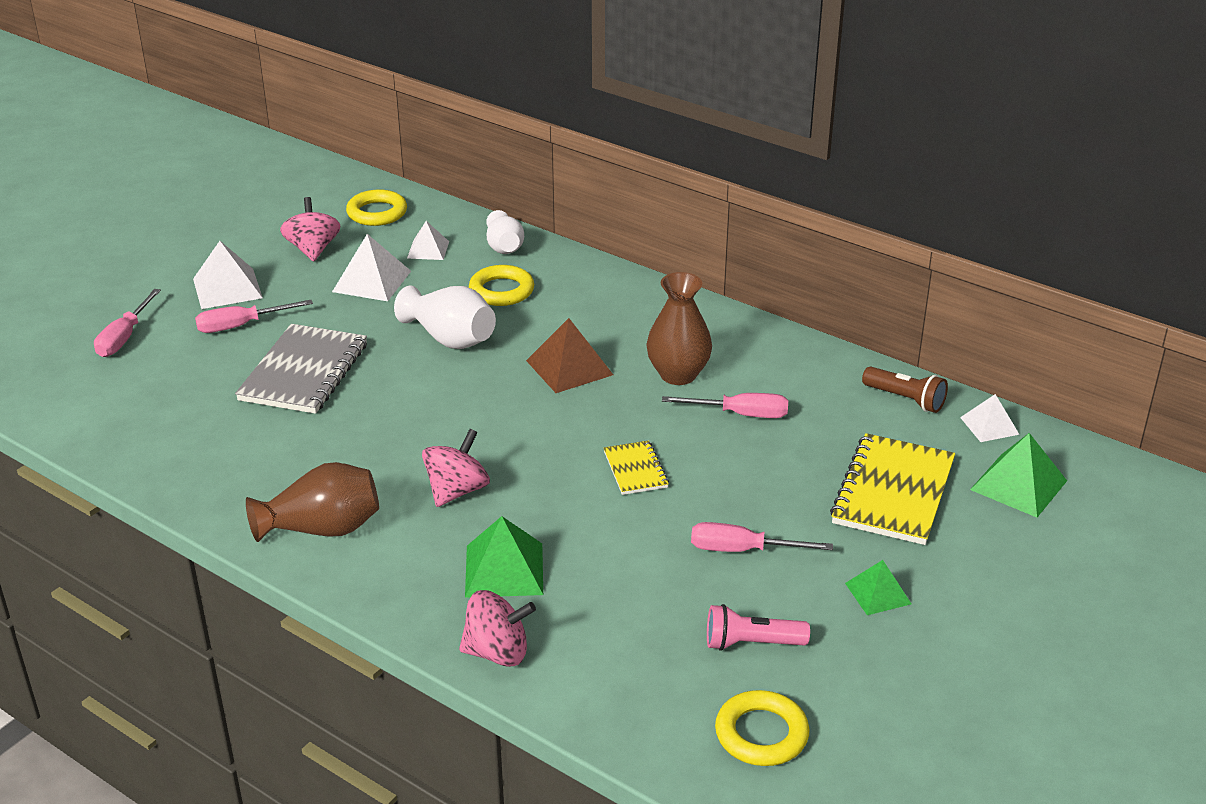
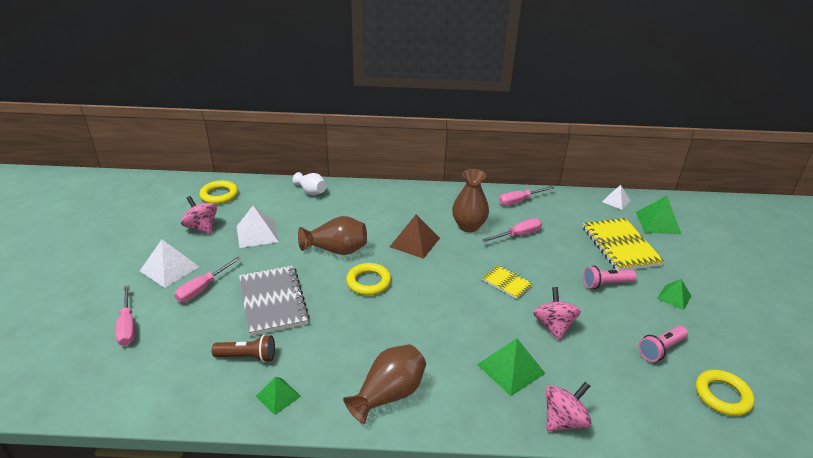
camera: 35 degrees left, 0 degrees up
(203, 476) = (278, 396): none -> green pyramid
(428, 249) = (271, 206): white pyramid -> none
(450, 338) = (336, 250): white vase -> brown vase
(457, 491) = (436, 334): pink spinning top -> pink spinning top (553, 326)
(501, 291) = (335, 214): yellow ring -> yellow ring (368, 282)
(742, 550) = (599, 302): pink screwdriver -> pink screwdriver (519, 201)
(789, 532) = (606, 284): none -> pink flashlight
(905, 399) = (572, 202): brown flashlight -> brown flashlight (247, 356)

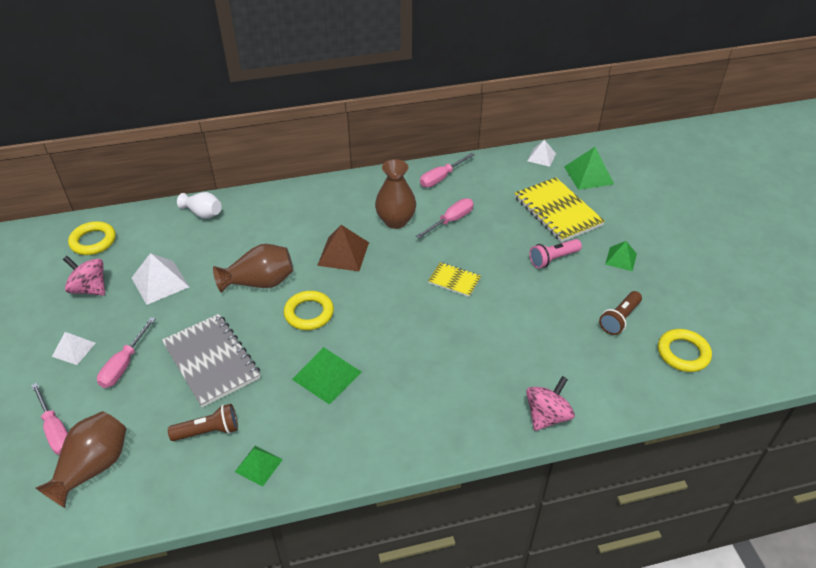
camera: 15 degrees left, 10 degrees up
(169, 268) = (74, 349): white pyramid -> white pyramid, size x0.63
(388, 394) = (371, 434): brown vase -> brown vase (93, 467)
(511, 369) = (484, 375): green pyramid -> green pyramid (327, 375)
(553, 326) = (513, 319): pink spinning top -> none
(661, 349) = (619, 319): pink flashlight -> brown flashlight

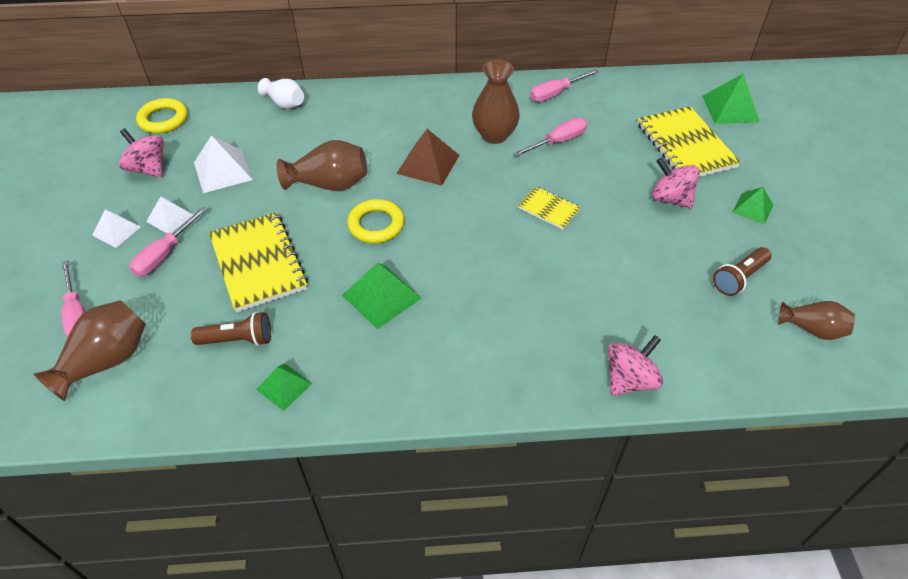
camera: 10 degrees right, 5 degrees up
(211, 361) = (258, 263): grey notebook -> yellow notebook
(541, 157) = (677, 83): white pyramid -> white pyramid (170, 218)
(553, 259) = (670, 199): pink flashlight -> pink spinning top
(683, 353) = (812, 329): yellow ring -> brown vase

